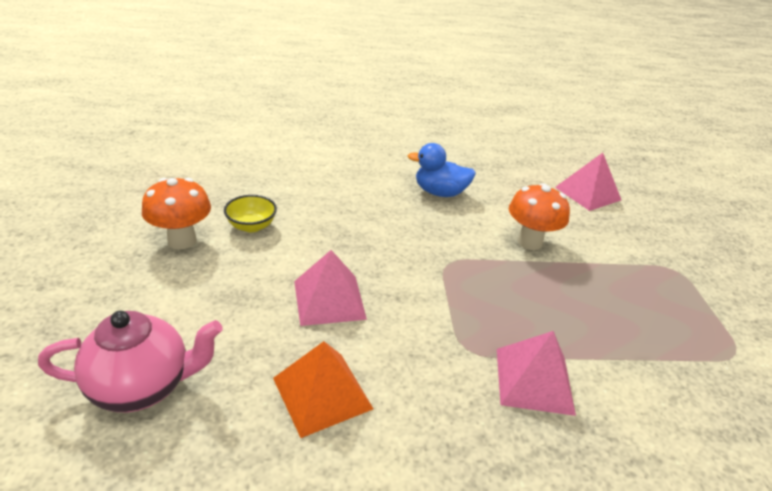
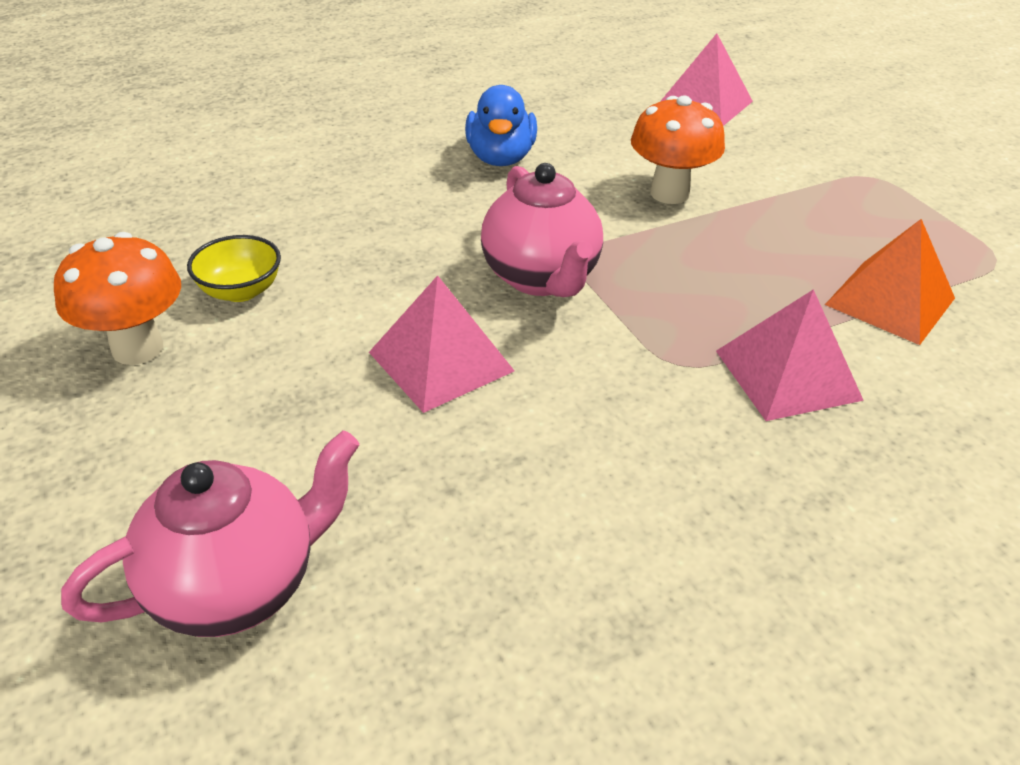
camera: 20 degrees left, 5 degrees up
(322, 393) = (520, 493): orange pyramid -> orange pyramid (890, 301)
(418, 270) = (541, 278): none -> pink teapot
(440, 193) = (500, 158): blue duck -> blue duck turned 75 degrees counterclockwise

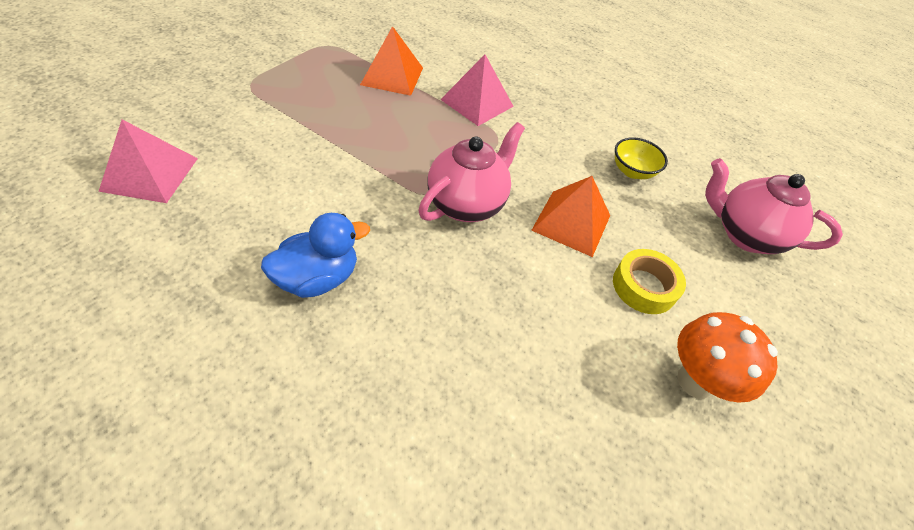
camera: 125 degrees left, 10 degrees up
(241, 291) = (602, 359): yellow bowl -> yellow bowl (632, 171)
(281, 377) = (644, 286): none -> yellow tape
(441, 361) = (571, 222): pink pyramid -> orange pyramid
(669, 193) = (324, 168): orange mushroom -> none

